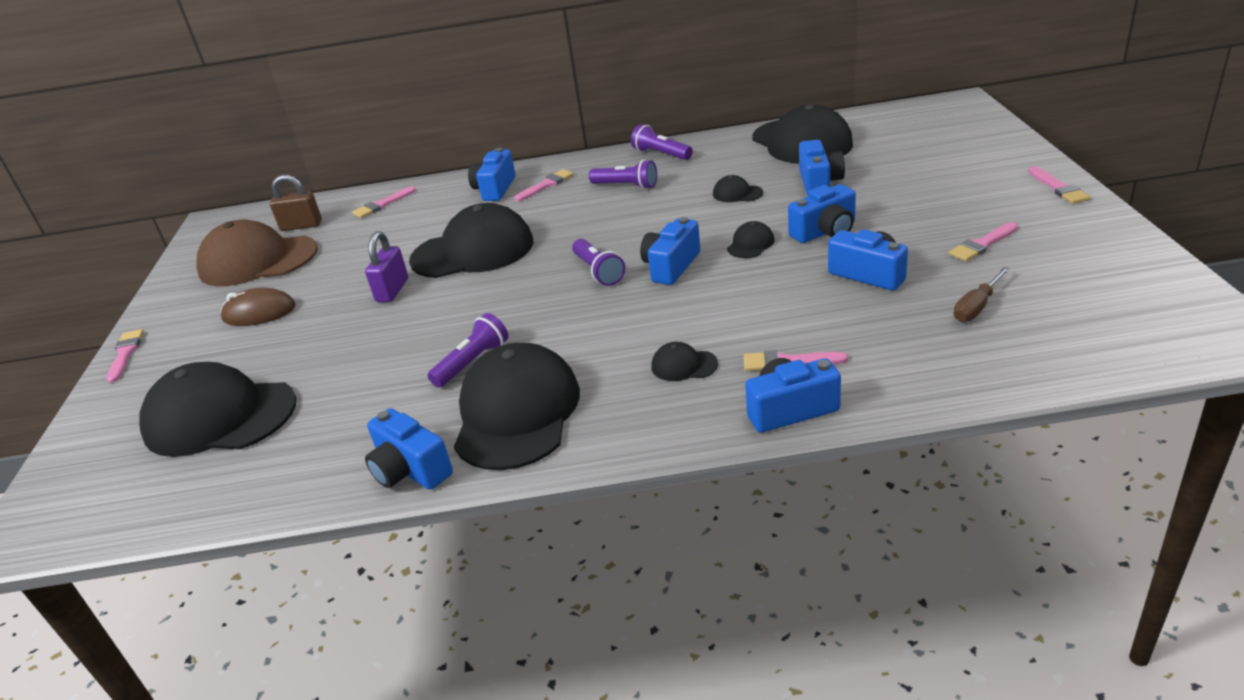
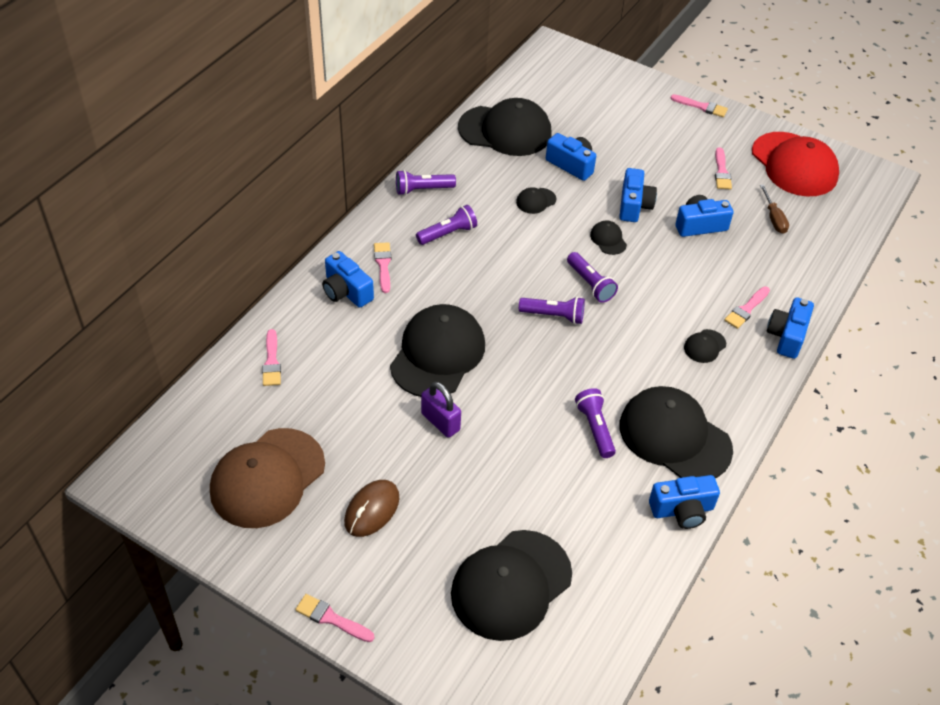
camera: 60 degrees left, 15 degrees up
(301, 226) = (235, 425): brown padlock -> none
(671, 266) = (590, 284): blue camera -> purple flashlight
(1101, 275) = (794, 165): none -> red cap

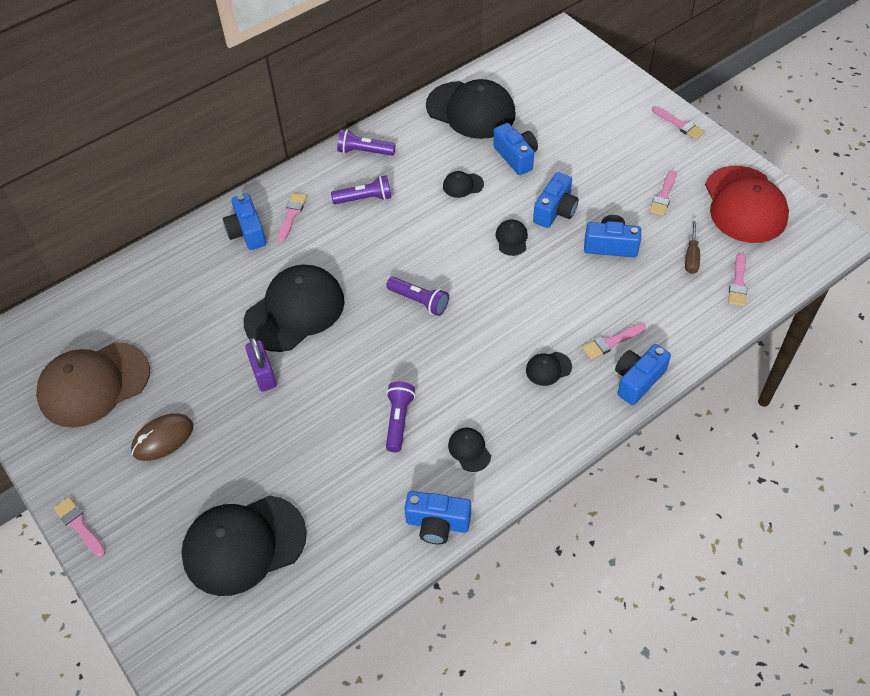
camera: 25 degrees right, 5 degrees up
(271, 362) = (151, 281): pink brush -> pink brush (738, 283)
(590, 284) = (470, 279): purple flashlight -> none
(674, 437) = (469, 450): black cap -> black cap, size x0.42

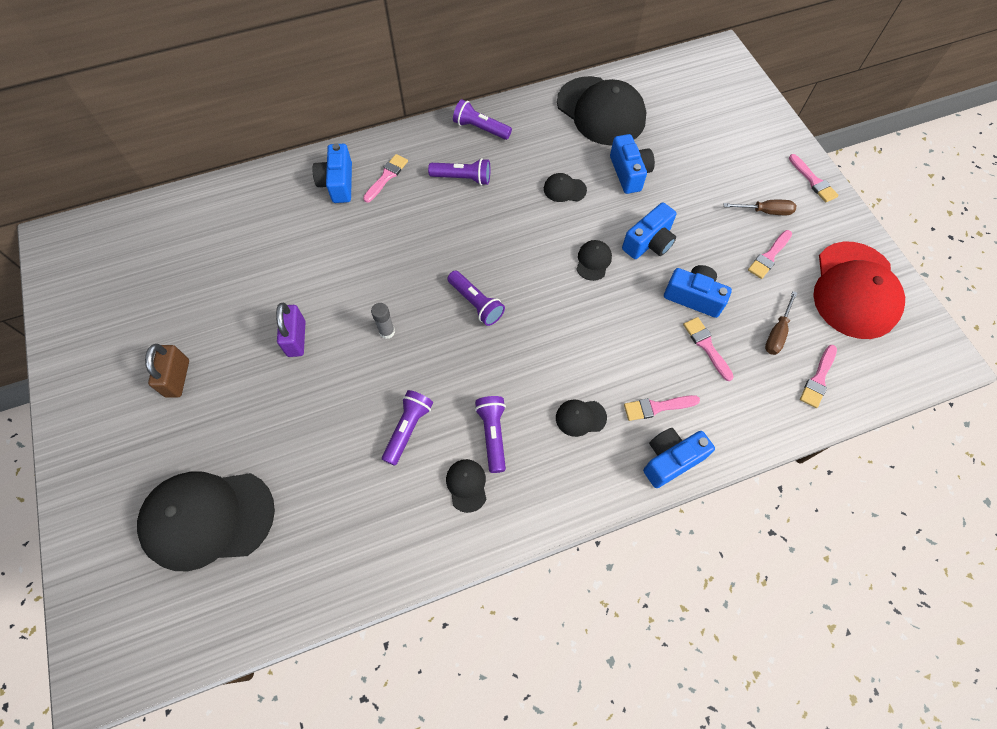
camera: 15 degrees right, 10 degrees up
(79, 525) = (66, 446): pink brush -> pink brush (706, 346)
(93, 384) = (138, 301): brown cap -> none
(163, 439) = (177, 378): brown mouse -> brown padlock
(295, 310) = (352, 279): black cap -> none
(346, 346) = (387, 331): none -> grey glue stick
(437, 524) = (404, 559): blue camera -> none
(476, 404) = (492, 434): none -> purple flashlight
(647, 160) = (765, 211): none -> brown screwdriver

